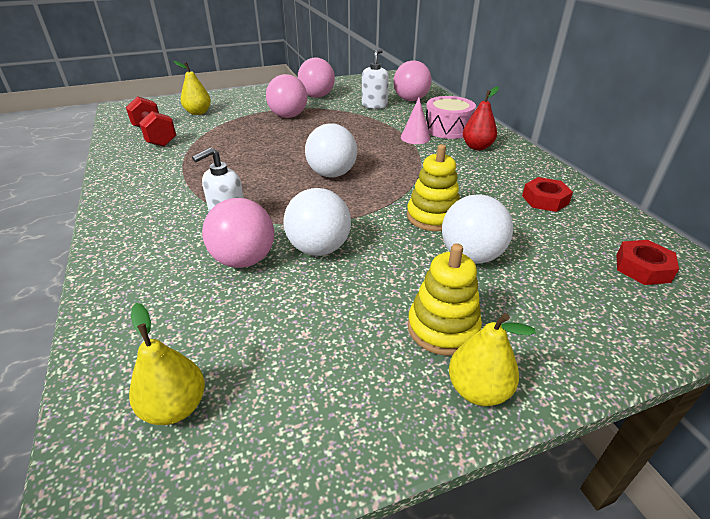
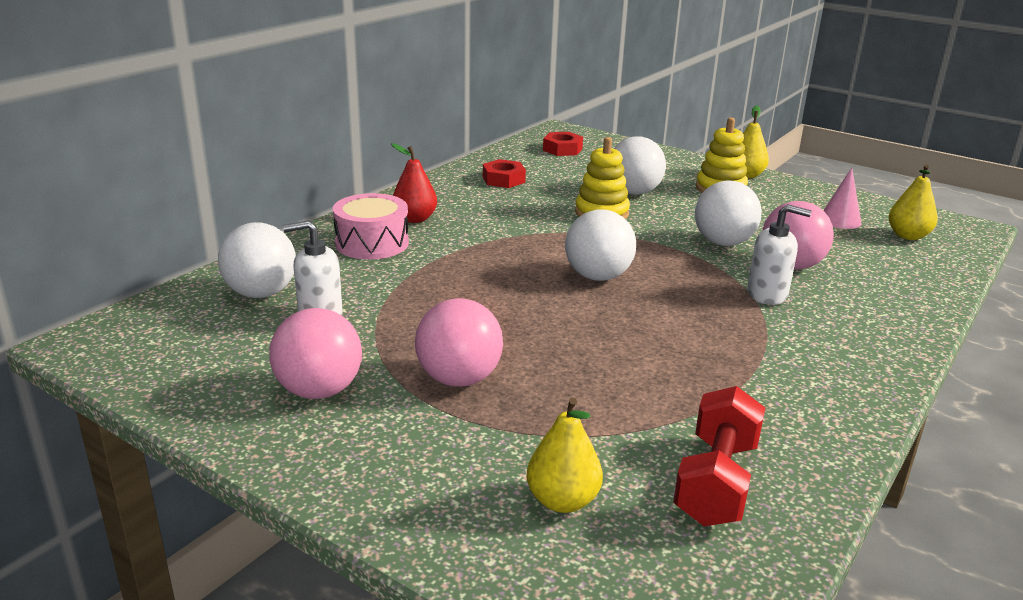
camera: 125 degrees left, 10 degrees down
(410, 100) = (261, 293): pink ball -> white ball
(415, 137) = (427, 256): pink cone -> pink cone (840, 220)

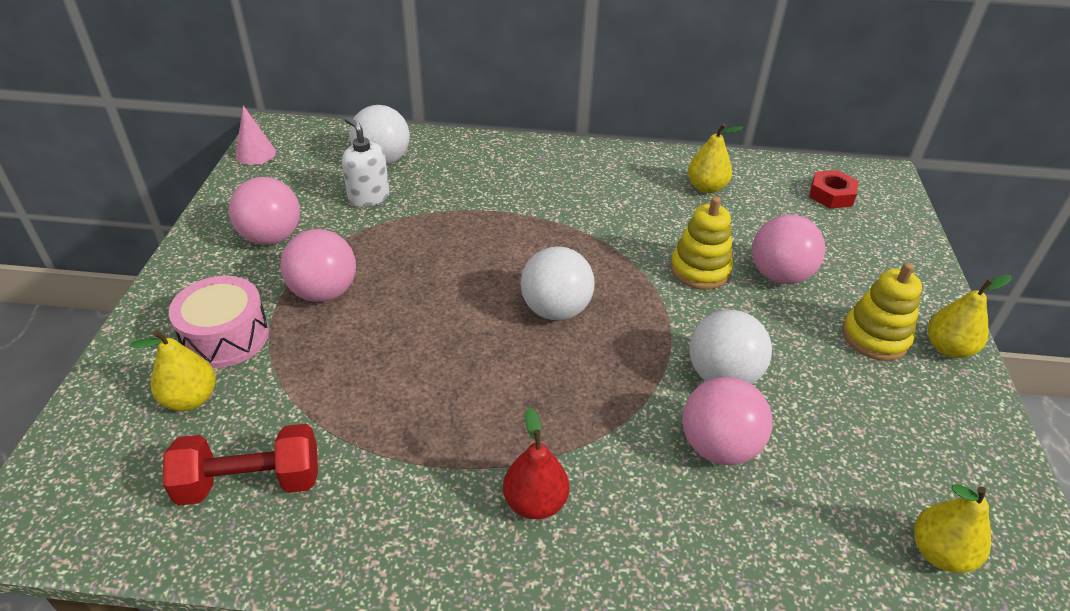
camera: 60 degrees right, 15 degrees up
(372, 243) = (502, 172): pink drum -> pink drum (226, 336)
(415, 219) = (567, 174): red pear -> red pear (535, 502)
(503, 180) = (706, 187): red nut -> yellow pear
(634, 192) = (779, 275): white ball -> pink ball
(767, 294) = (625, 441): white soap dispenser -> none
(840, 220) = (909, 468): pink cone -> pink cone (255, 154)

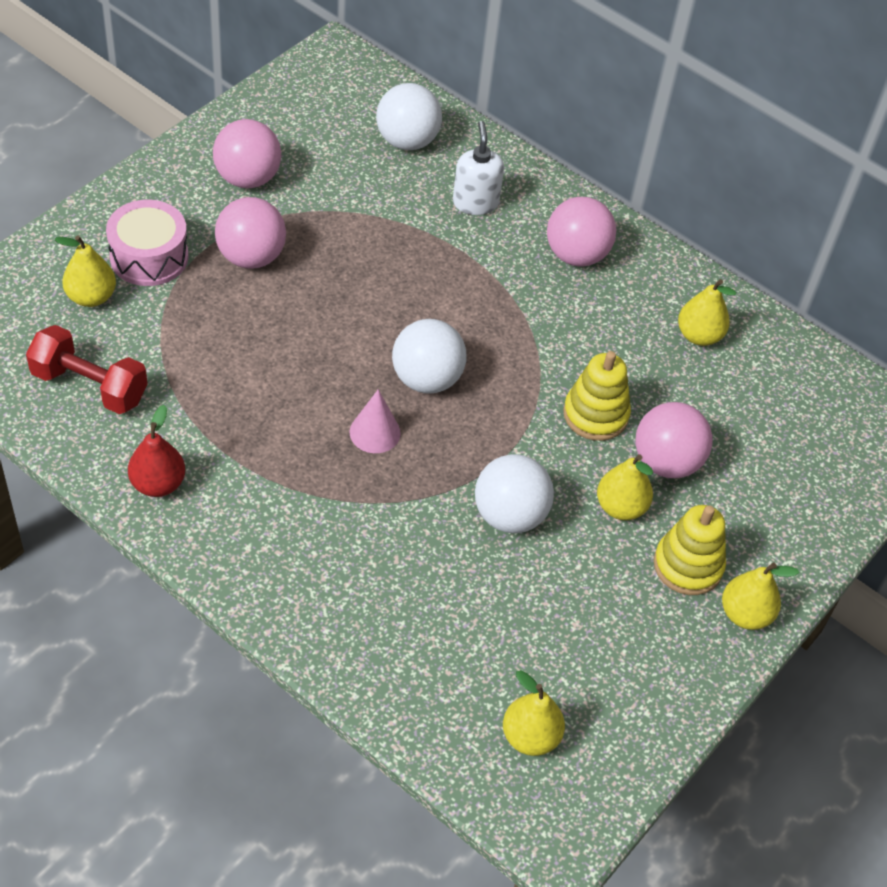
camera: 30 degrees right, 10 degrees up
(255, 154) = (297, 75): pink cone -> pink cone (375, 432)
(368, 197) = (361, 177): white soap dispenser -> white soap dispenser (475, 203)
(535, 502) = (269, 518): red pear -> red pear (158, 484)
(718, 446) = (445, 564): pink ball -> pink ball (576, 255)
(787, 323) = (620, 507): none -> yellow pear
(831, 195) = (825, 414): red nut -> none

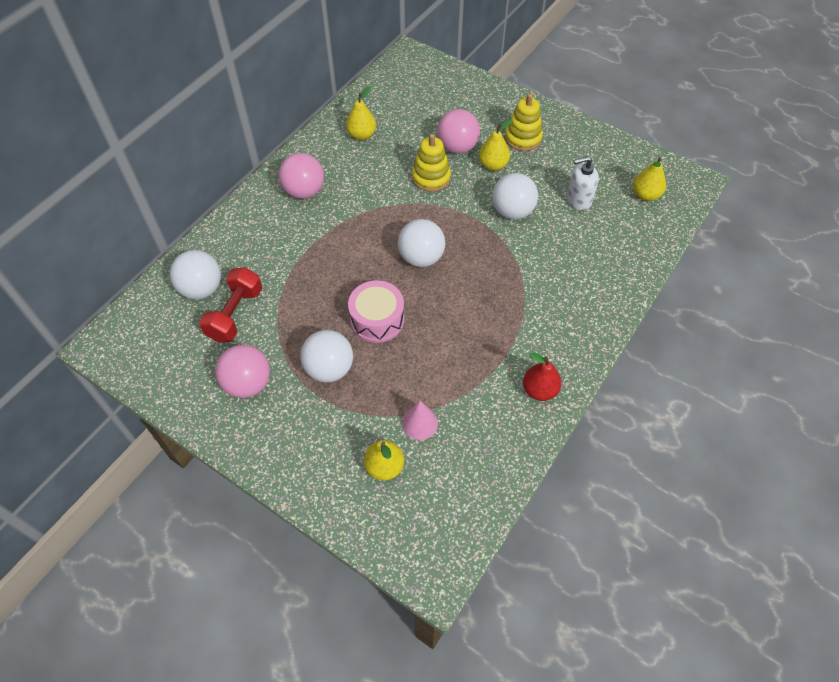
camera: 90 degrees left, 5 degrees up
(90, 386) = (468, 449): red dumbbell -> red dumbbell (235, 314)
(149, 257) = (338, 435): pink drum -> pink drum (377, 319)
(251, 257) = (329, 369): pink ball -> white ball
(375, 432) = (469, 279): pink cone -> pink cone (420, 423)
(475, 203) = (261, 245): white soap dispenser -> white soap dispenser (578, 200)
(745, 614) = (545, 117): yellow pear -> none

